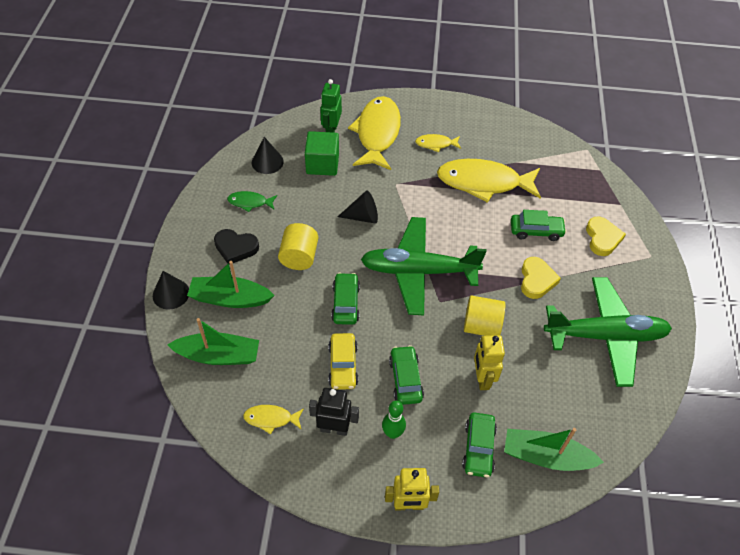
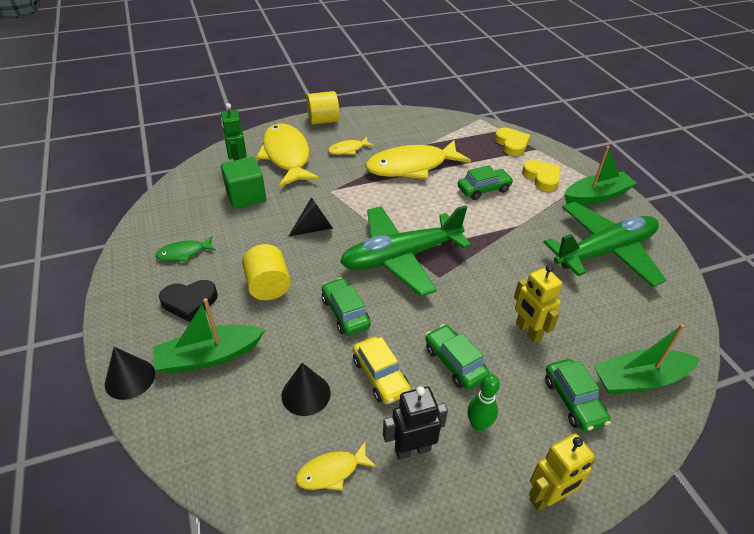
camera: 25 degrees left, 10 degrees down
(218, 355) = (226, 425): green boat -> green boat (596, 196)
(267, 162) = (184, 211): black cone -> black cone (306, 394)
(481, 326) = (493, 284): yellow cylinder -> yellow cylinder (323, 121)
(536, 280) = (513, 227): yellow heart -> yellow heart (511, 144)

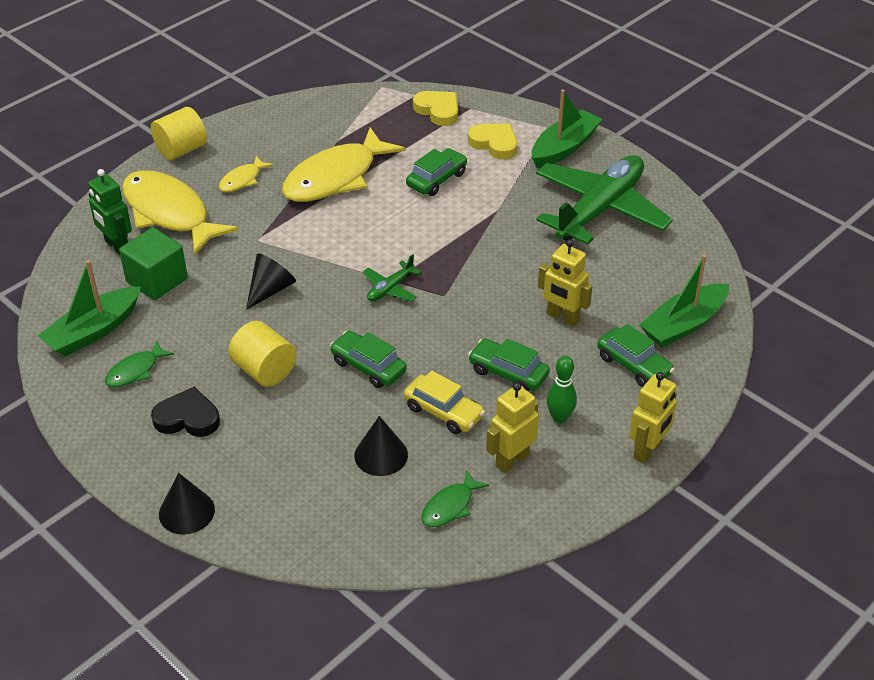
camera: 25 degrees left, 0 degrees up
(189, 302) = (187, 418): black heart -> black heart turned 135 degrees counterclockwise
(209, 356) = (255, 460): green boat -> green boat (93, 331)
(331, 471) = (450, 506): yellow fish -> green fish
(401, 257) = (390, 288): green plane -> green plane, size x0.42
(412, 449) = (512, 460): black robot -> yellow robot

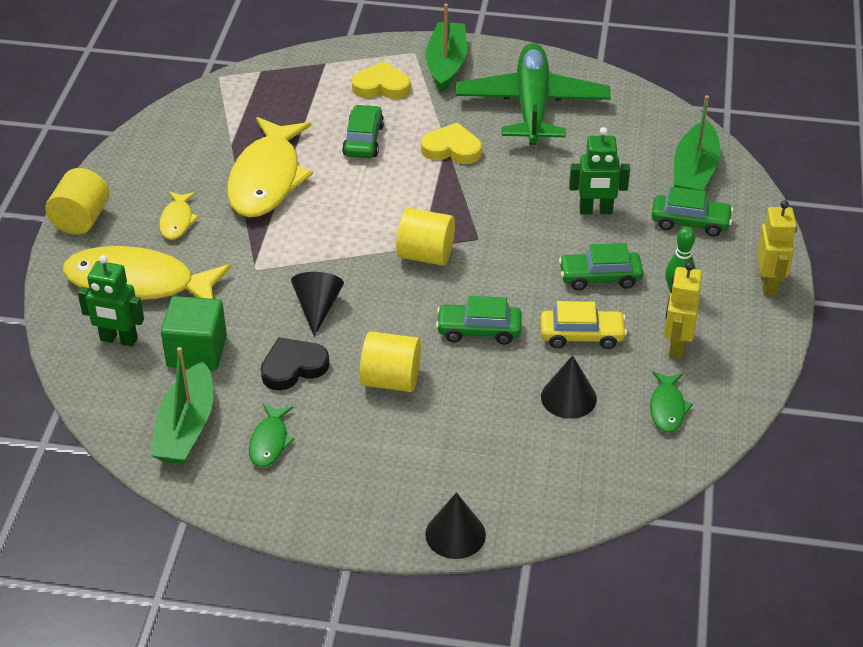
camera: 35 degrees left, 0 degrees up
(187, 418) = (366, 456): black heart -> black heart (293, 367)
(390, 288) = (425, 255): green plane -> yellow cylinder
(438, 110) = (297, 77): yellow heart -> yellow heart (452, 149)
(562, 317) = (595, 210): yellow robot -> green robot

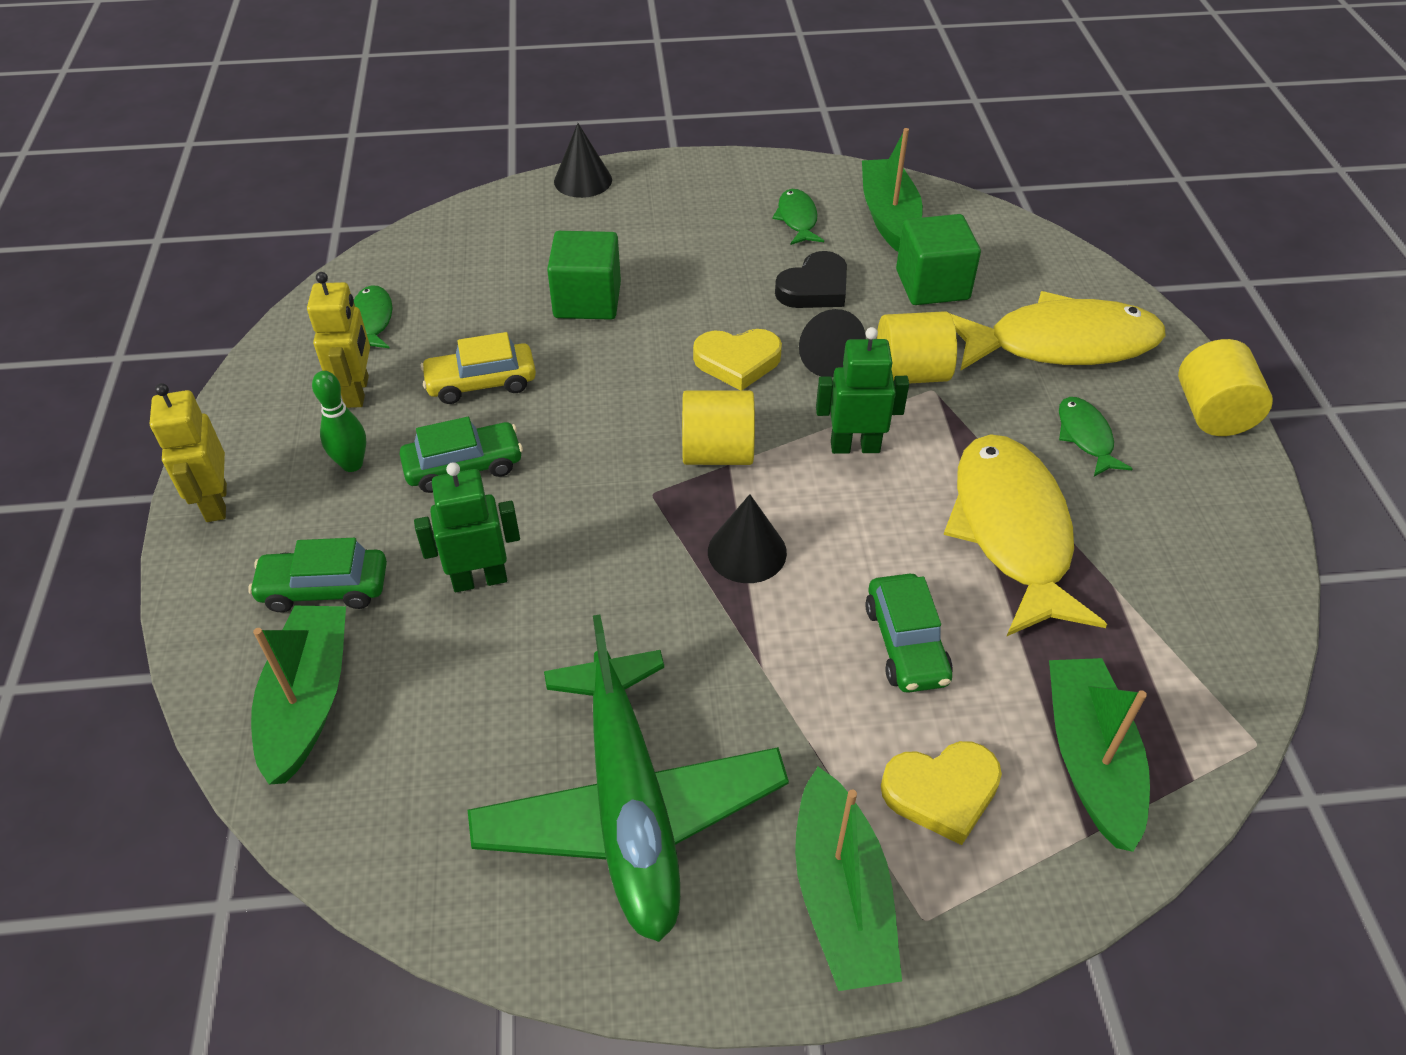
camera: 165 degrees right, 5 degrees up
(118, 339) = (1028, 281): green robot -> green robot (855, 446)
(177, 221) = (1085, 436): yellow fish -> green fish
(303, 85) = (1090, 759): none -> green boat
(391, 380) = (698, 294): yellow cylinder -> yellow cylinder (911, 373)
(452, 149) = (748, 658): yellow heart -> yellow heart (737, 361)
(479, 330) = (613, 366): green car -> none
(484, 392) = (587, 300): none -> green cube
(568, 397) = (489, 311): black cone -> black cone (747, 552)

